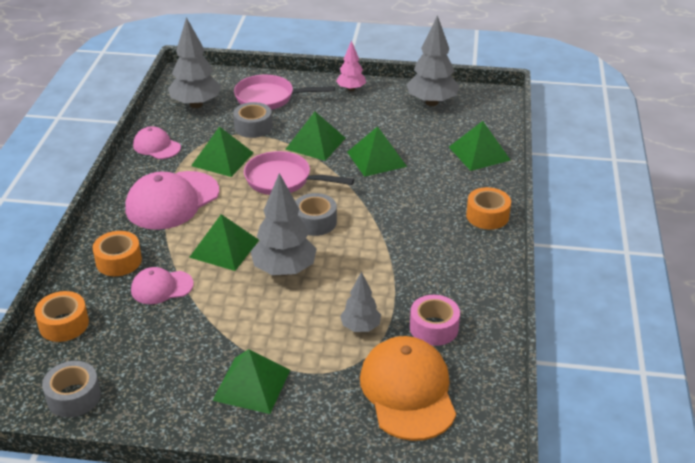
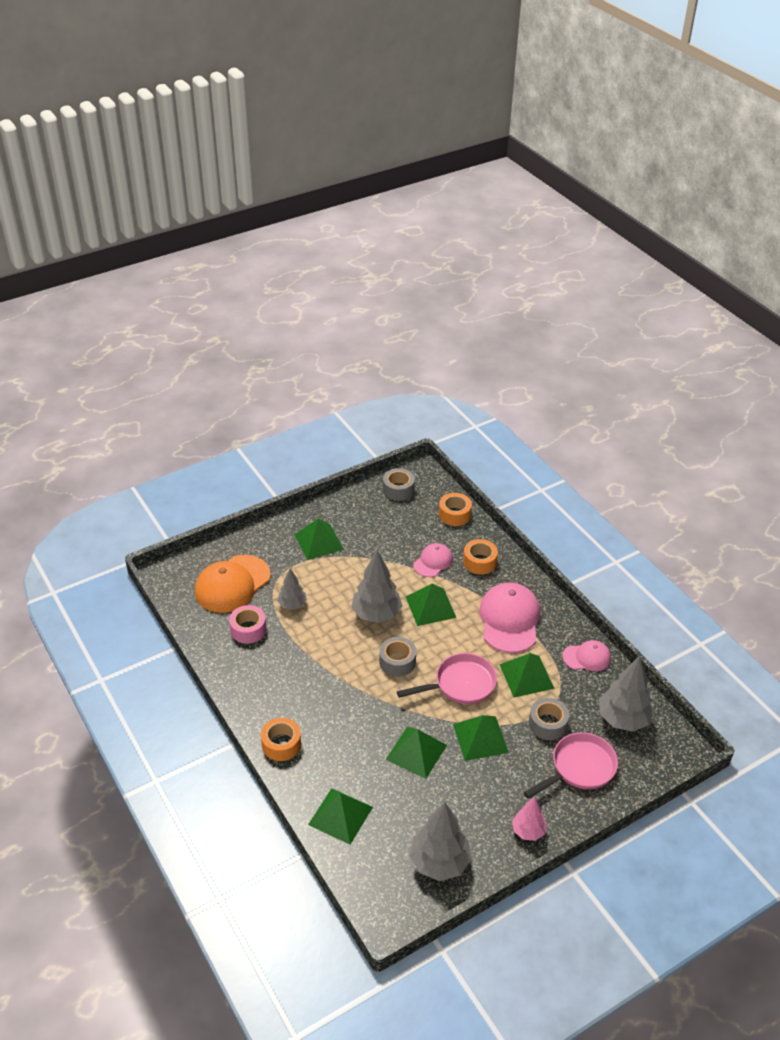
camera: 140 degrees right, 5 degrees up
(408, 391) = (232, 584): orange cap -> orange cap turned 90 degrees clockwise

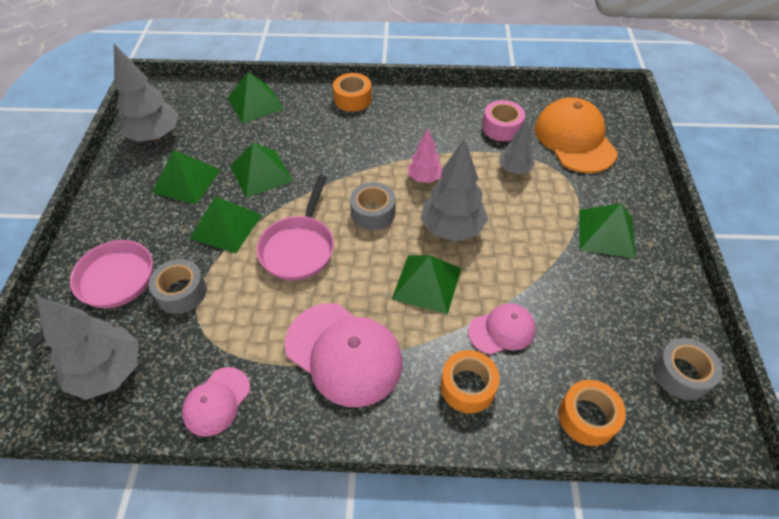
camera: 125 degrees right, 10 degrees up
(433, 562) = (502, 330): pink cap -> pink cap turned 90 degrees counterclockwise
(526, 676) = (253, 314): green pyramid -> green pyramid (186, 181)
(528, 831) = (109, 204): pink tree -> pink tree (424, 178)
(579, 768) = (111, 284): pink pan -> pink pan turned 150 degrees counterclockwise

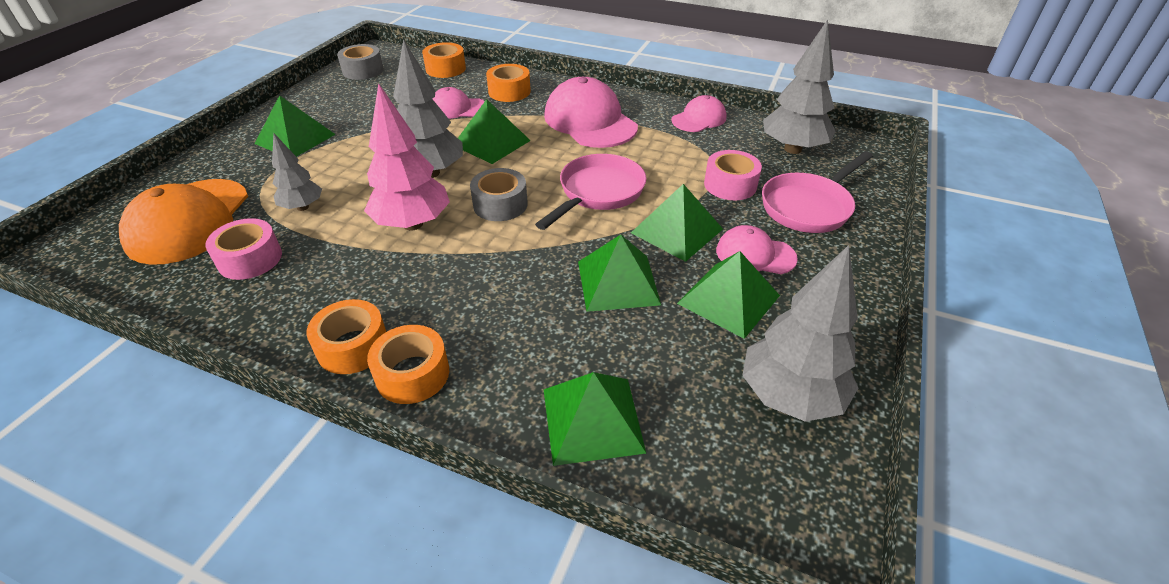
camera: 160 degrees left, 10 degrees down
(165, 220) = (755, 254): none -> pink cap
(181, 292) = (730, 185): grey tape -> pink tape
(393, 102) = (353, 346): none -> orange tape
(424, 178) = (413, 224): pink tree -> pink tree, size x1.71

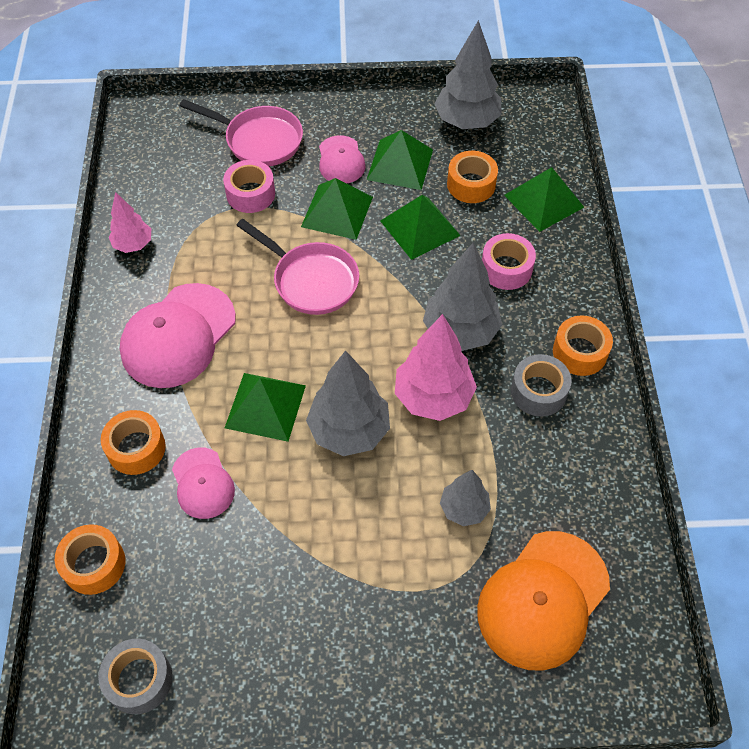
camera: 115 degrees left, 15 degrees up
(189, 221) = (543, 599): orange cap -> orange cap turned 150 degrees clockwise
(250, 259) = (551, 495): pink tape -> pink tape (506, 269)
(295, 139) = (354, 622): green pyramid -> none
(412, 374) = (576, 304): orange tape -> orange tape (471, 184)
(500, 204) = (368, 345): grey tape -> grey tape (538, 391)
(598, 193) = (311, 280): pink pan -> pink pan turned 150 degrees counterclockwise
(699, 119) = (133, 244): pink cap -> pink tree
(792, 149) = (166, 164): grey tree -> grey tree (460, 331)

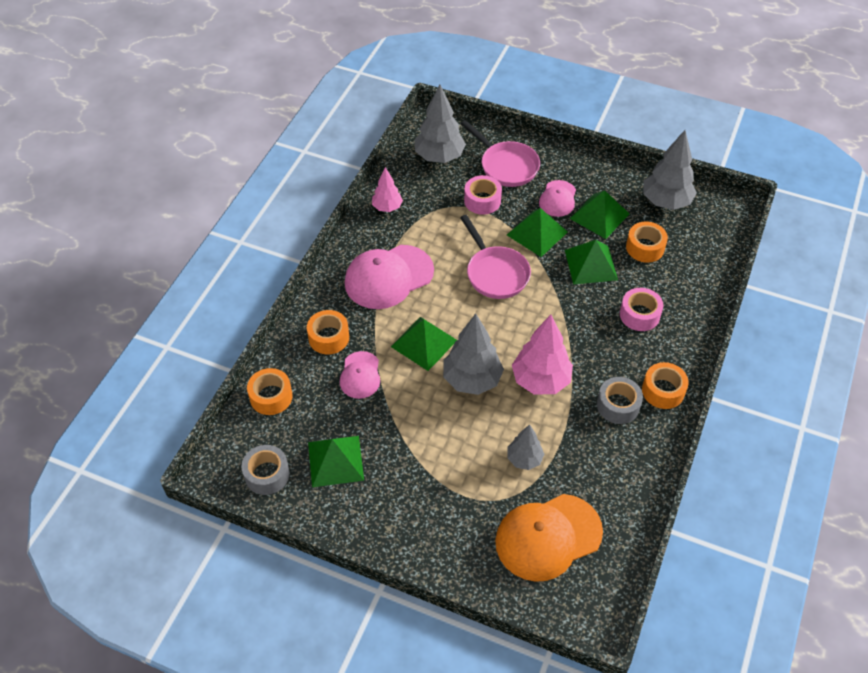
camera: 25 degrees right, 5 degrees down
(460, 331) = (583, 345): grey tree -> grey tree (439, 157)
(544, 201) = (694, 277): green pyramid -> green pyramid (335, 461)

